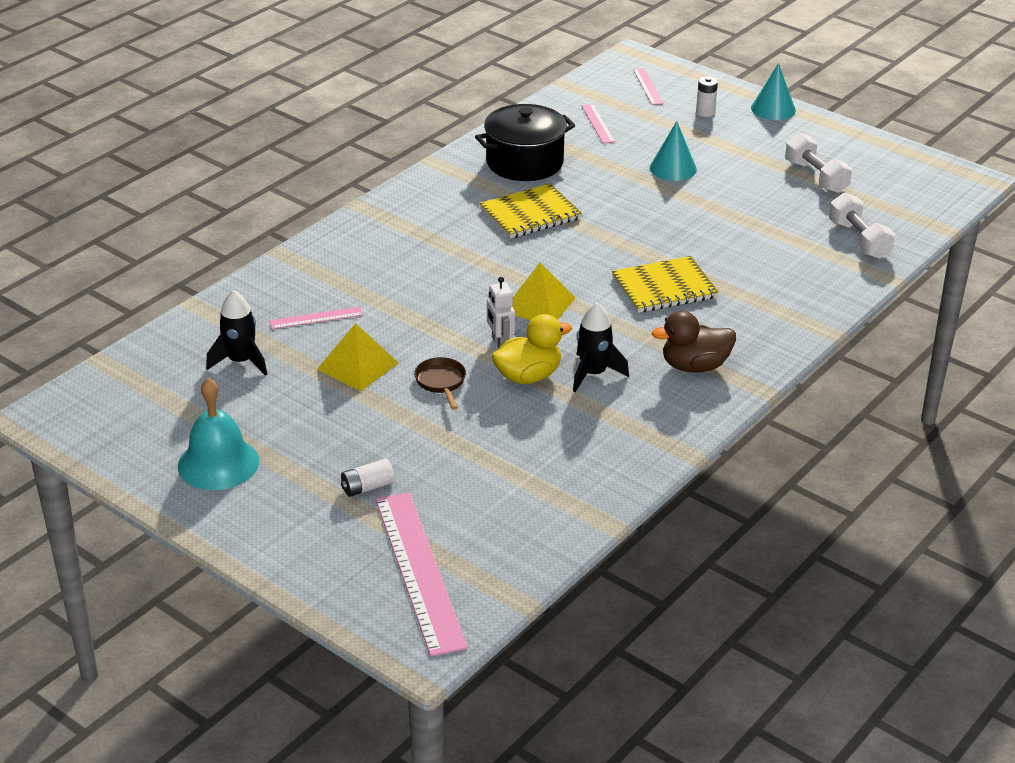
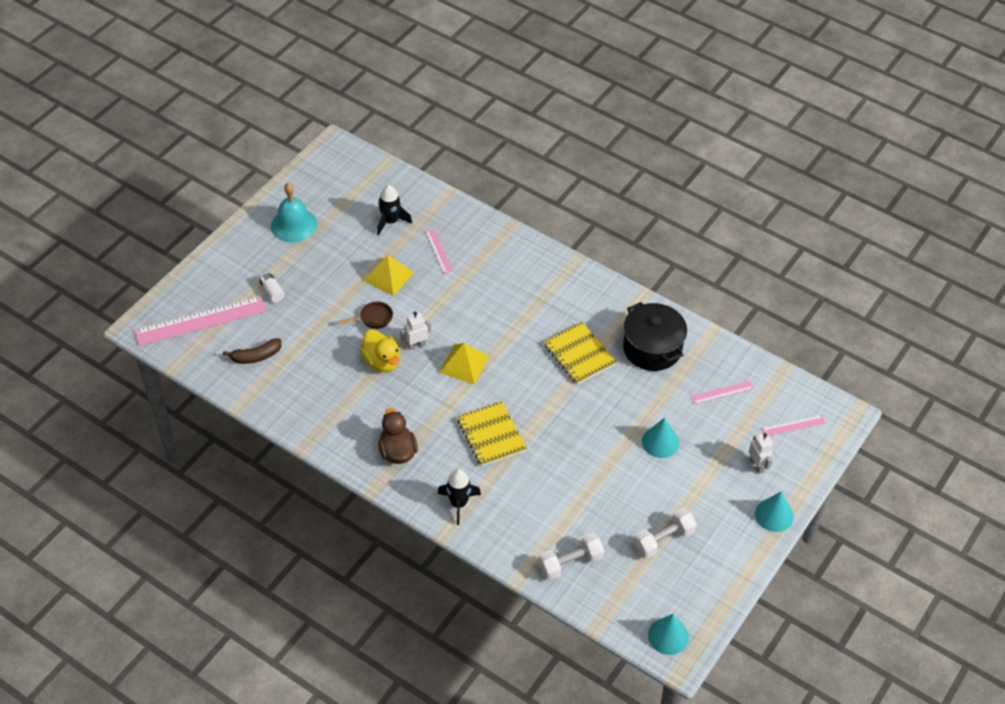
camera: 85 degrees right, 15 degrees up
(506, 505) = (256, 356): none -> brown banana
(593, 374) = (386, 396): black rocket -> black rocket (459, 503)
(705, 112) = (757, 465): white battery -> white robot
(946, 184) = (668, 636): none -> turquoise cone

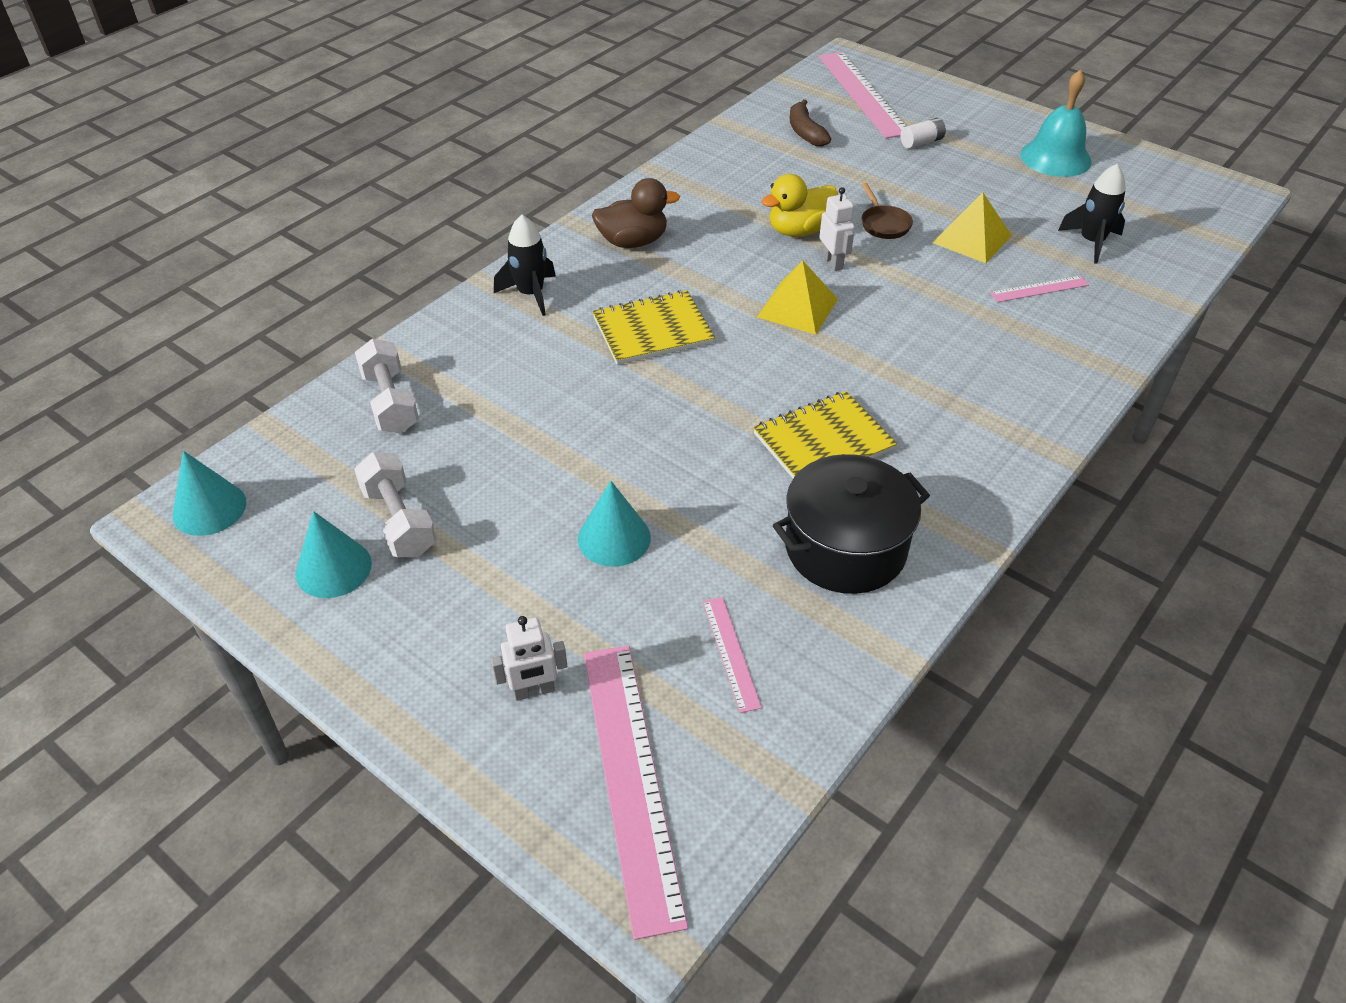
camera: 95 degrees right, 5 degrees down
(774, 515) = (406, 704): turquoise cone -> turquoise cone (333, 568)
(793, 426) = (631, 779): pink ruler -> pink ruler, size x2.11

